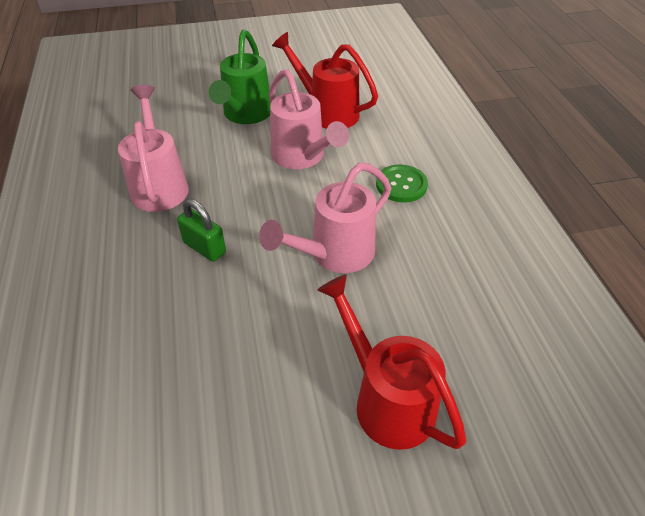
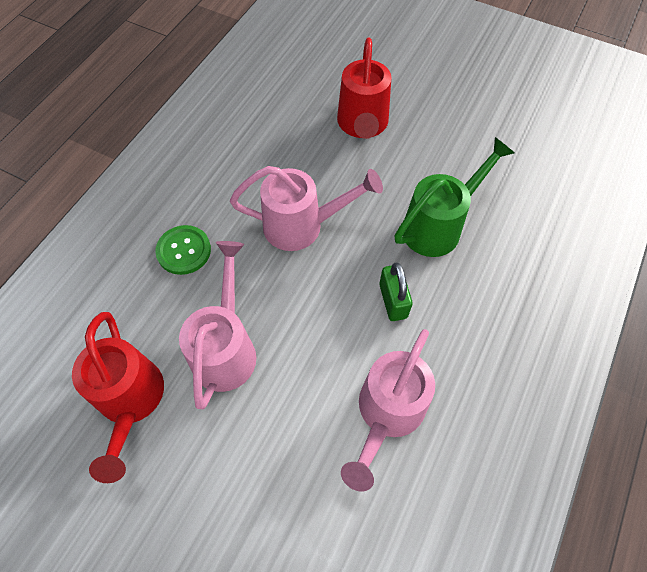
camera: 140 degrees left, 15 degrees up
(245, 115) = (216, 472): green watering can -> green watering can (438, 226)

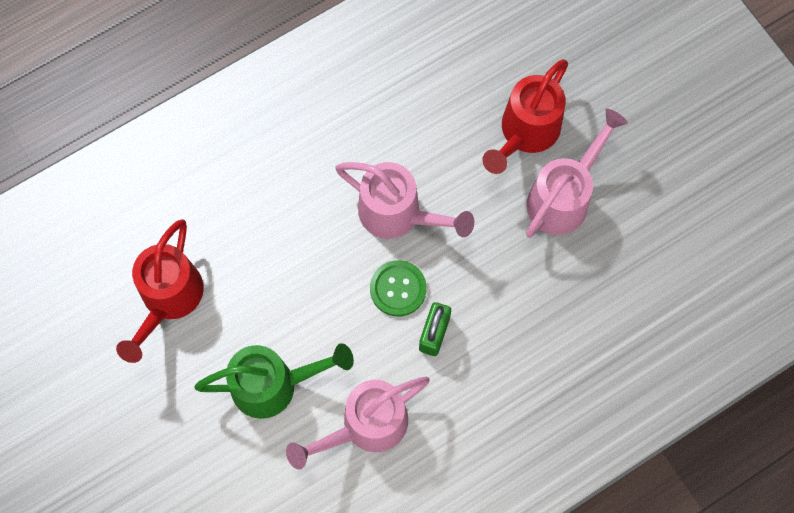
camera: 30 degrees right, 10 degrees up
(184, 251) = (278, 182): green button -> green button (398, 289)
(226, 348) = (266, 296): pink watering can -> pink watering can (563, 197)
(438, 226) = (525, 284): green watering can -> green watering can (273, 385)

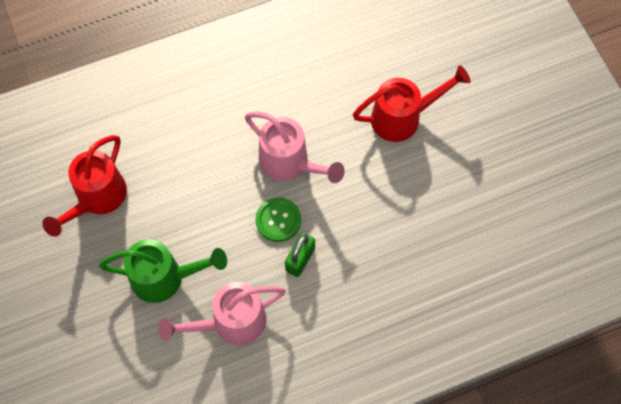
camera: 10 degrees right, 5 degrees down
(525, 133) = (403, 117): red watering can -> red watering can turned 150 degrees counterclockwise
(563, 197) = (423, 171): pink watering can -> none

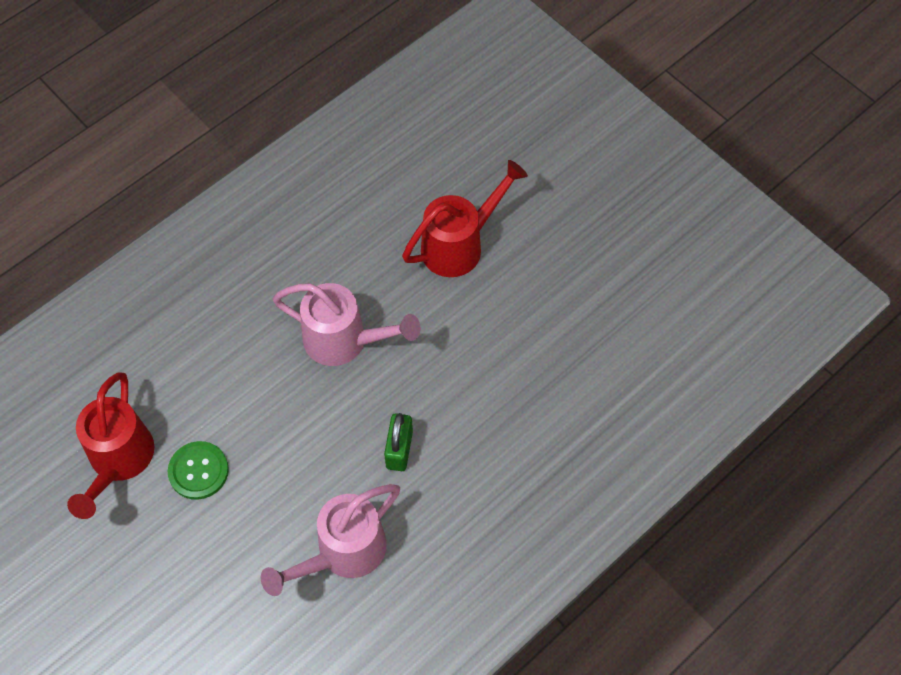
camera: 20 degrees left, 5 degrees down
(165, 278) = (240, 528): green watering can -> none
(278, 220) = (355, 412): green button -> green button (198, 471)

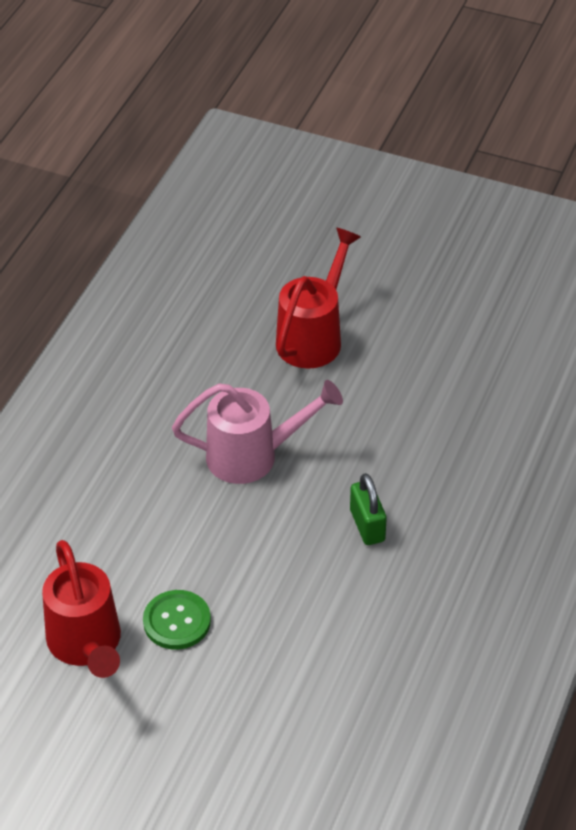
camera: 25 degrees left, 15 degrees down
(343, 553) = (369, 633): pink watering can -> none

